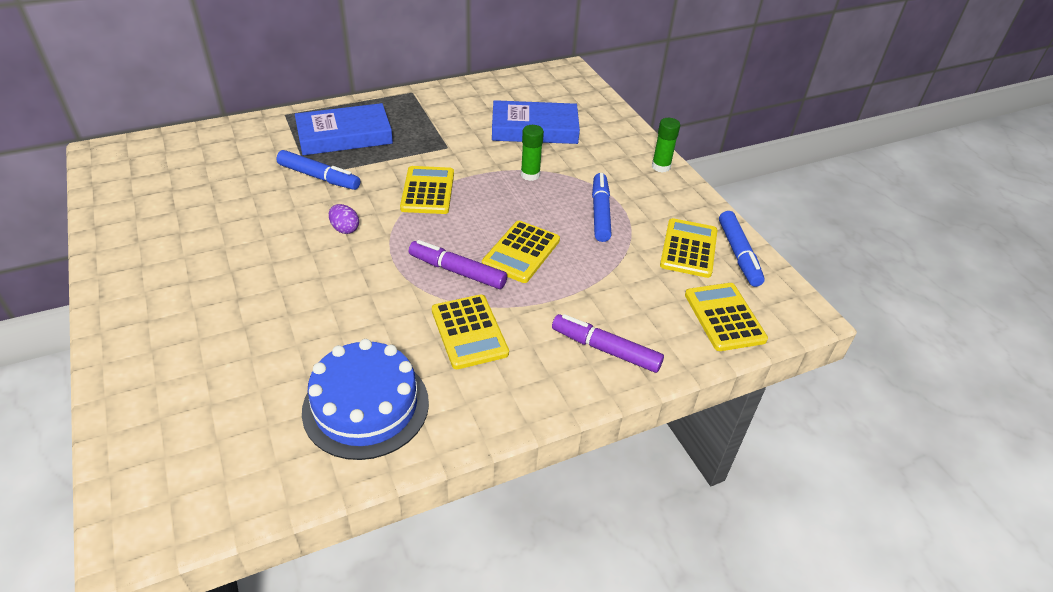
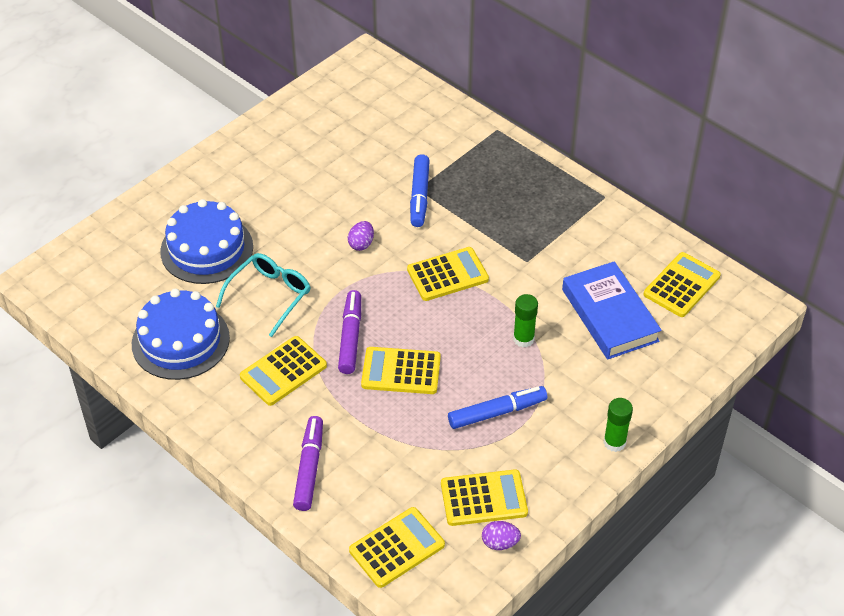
camera: 70 degrees right, 5 degrees up
(245, 343) = (207, 249): none -> blue cake
(344, 136) = (492, 183): blue book -> none
(358, 312) = (270, 296): none -> turquoise glasses
(528, 91) = (682, 285): none -> yellow calculator
(738, 254) = (500, 543): blue marker -> purple egg

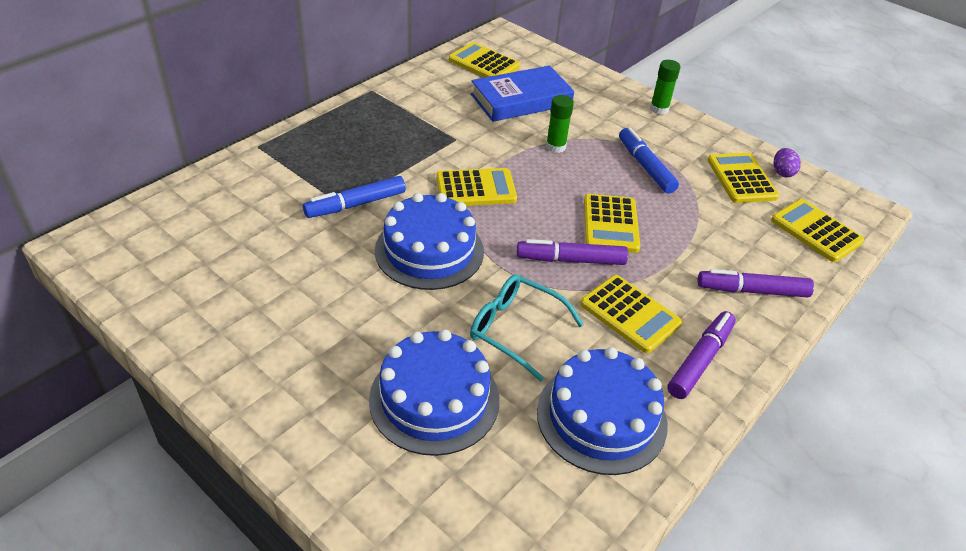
camera: 95 degrees left, 5 degrees down
(229, 412) = (700, 360): none -> purple marker
(361, 244) = (429, 250): purple egg -> blue cake
(419, 196) = (355, 204): blue marker -> blue marker turned 150 degrees clockwise
(447, 275) = (476, 188): yellow calculator -> yellow calculator turned 105 degrees clockwise

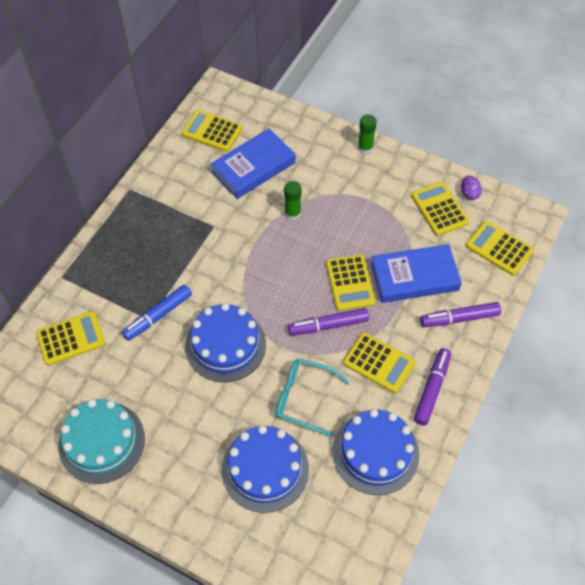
camera: 10 degrees left, 15 degrees up
(224, 315) = (101, 442): none -> turquoise cake
(476, 188) = (243, 275): yellow calculator -> yellow calculator (71, 339)
(645, 166) = (365, 216): blue marker -> none
(697, 236) = (414, 277): none -> blue book

